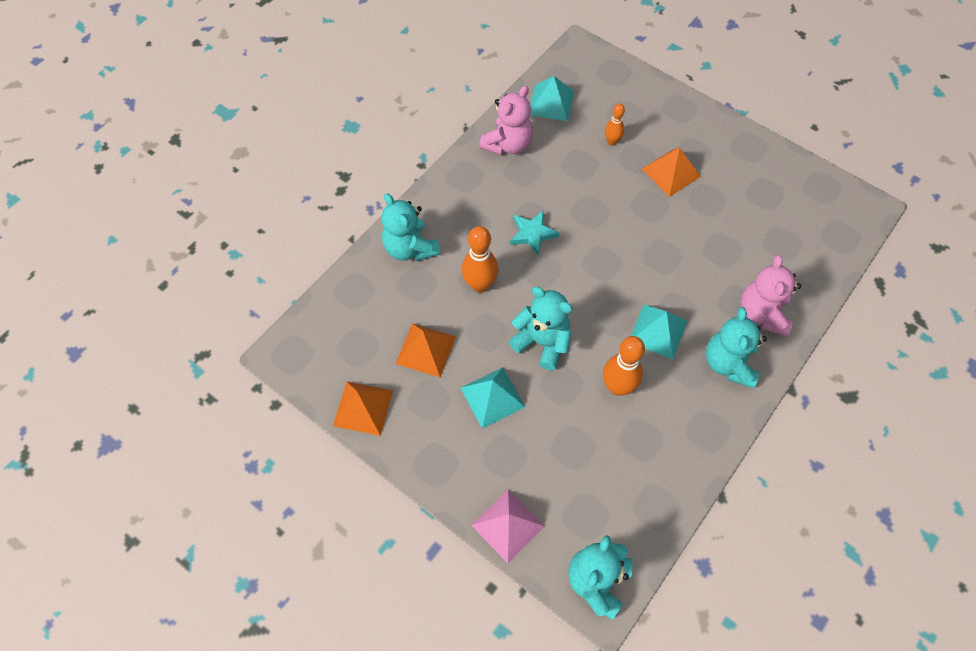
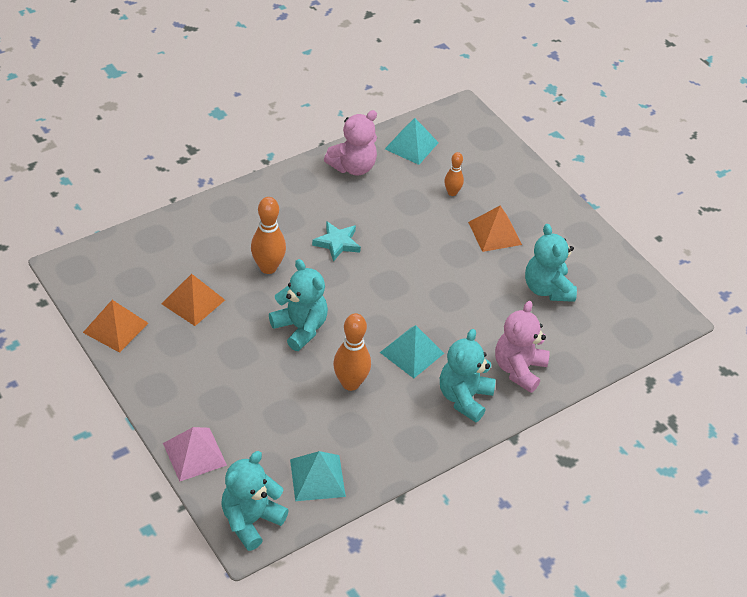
camera: 15 degrees right, 15 degrees down
(410, 248) = (220, 221): turquoise teddy bear -> turquoise teddy bear (547, 289)
(492, 397) = (233, 355): turquoise pyramid -> turquoise pyramid (317, 477)

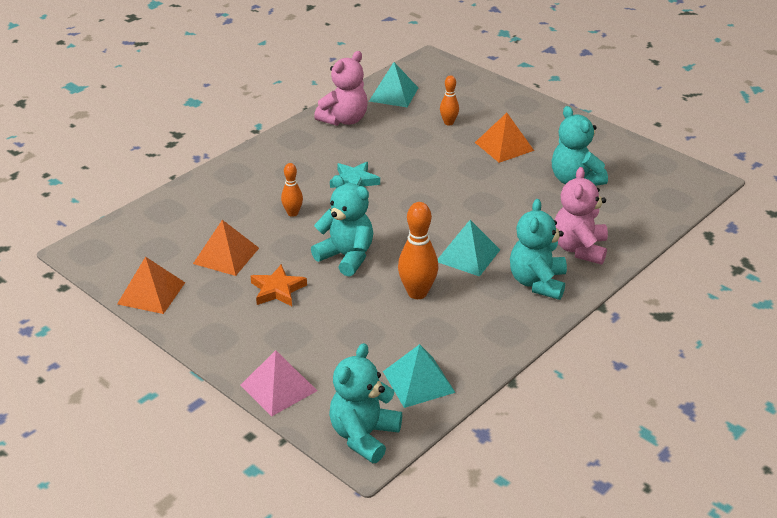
camera: 10 degrees left, 10 degrees down
(227, 350) = (277, 290): none -> orange star
(268, 267) = (293, 213): orange bowling pin -> orange bowling pin, size x0.59

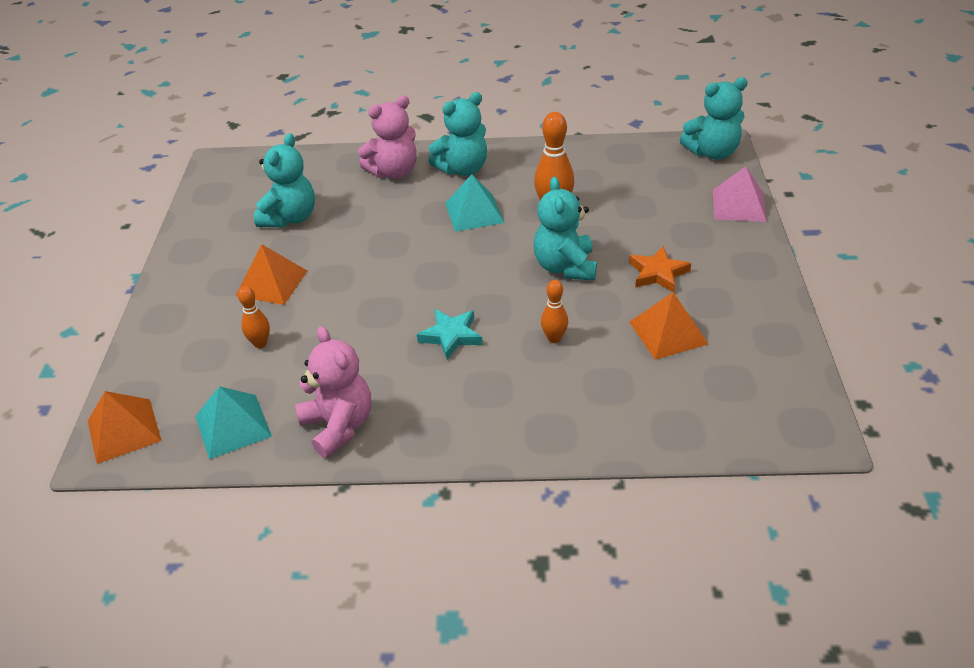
camera: 130 degrees left, 5 degrees up
(151, 293) = (776, 337): orange pyramid -> orange pyramid (124, 430)
(344, 120) = (339, 426): pink teddy bear -> pink teddy bear turned 60 degrees clockwise
(418, 381) = (637, 160): turquoise pyramid -> none

